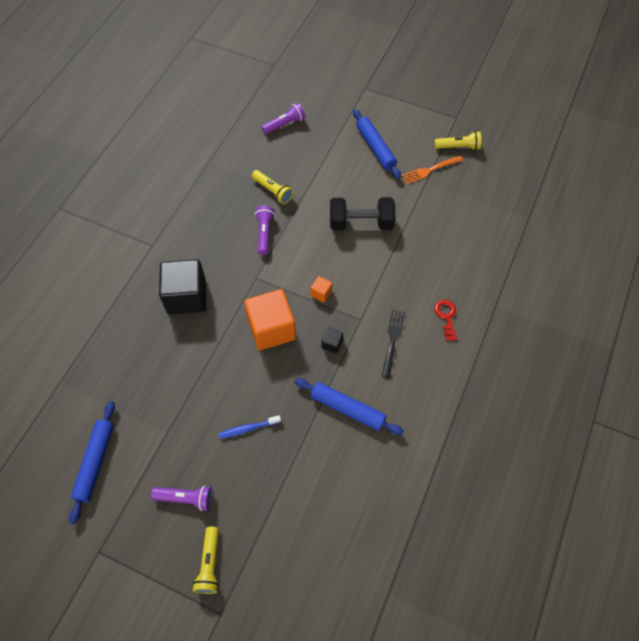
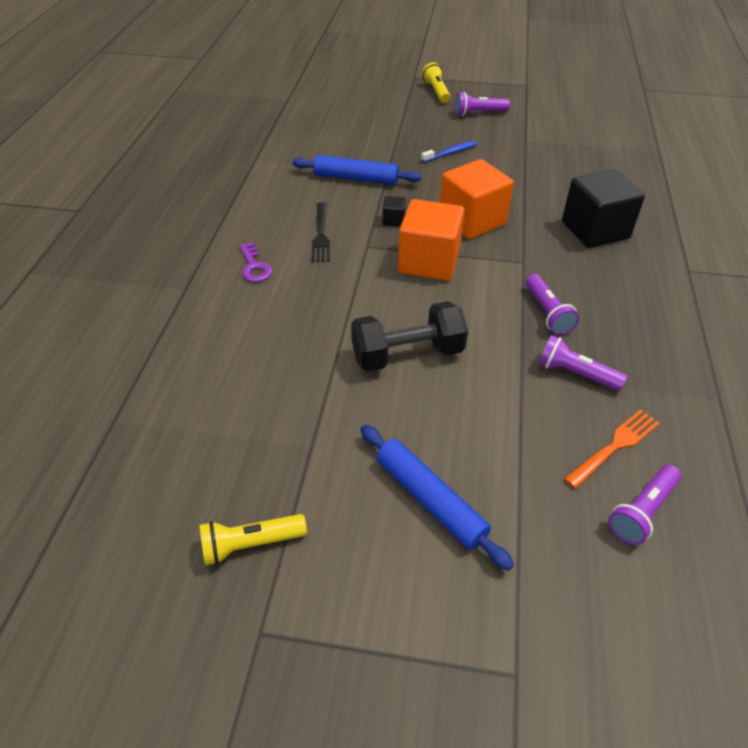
camera: 165 degrees right, 15 degrees down
(95, 462) = (573, 118): blue rolling pin -> none
(273, 191) = (576, 374): yellow flashlight -> purple flashlight
(321, 293) = (429, 262): orange cube -> orange cube, size x2.36
(430, 170) = (306, 475): orange fork -> orange fork (614, 447)
(446, 316) = (254, 267): red key -> purple key

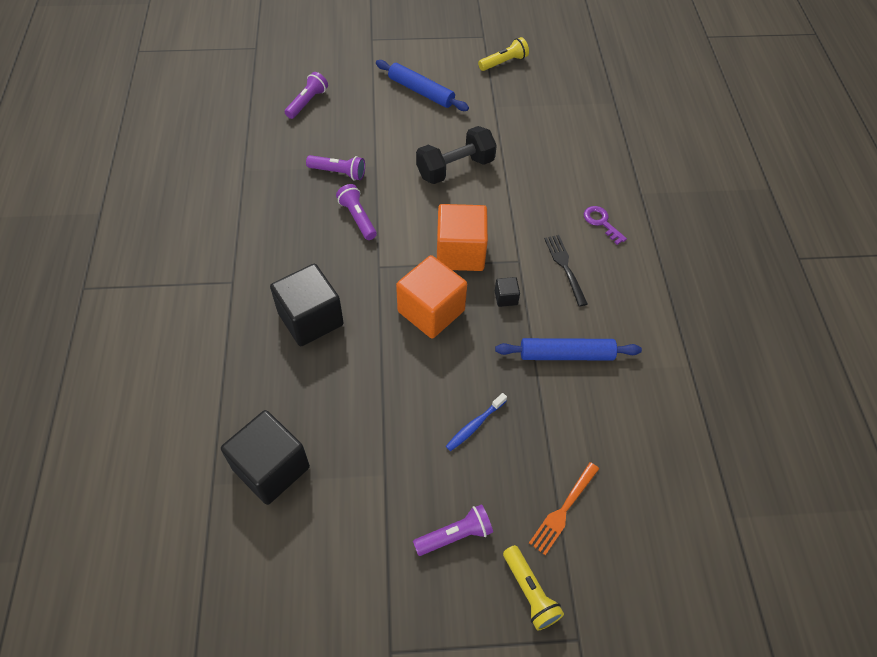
camera: 165 degrees right, 10 degrees up
(614, 152) = (271, 468): none -> black cube
(614, 447) = (318, 131): orange fork -> orange fork (563, 509)

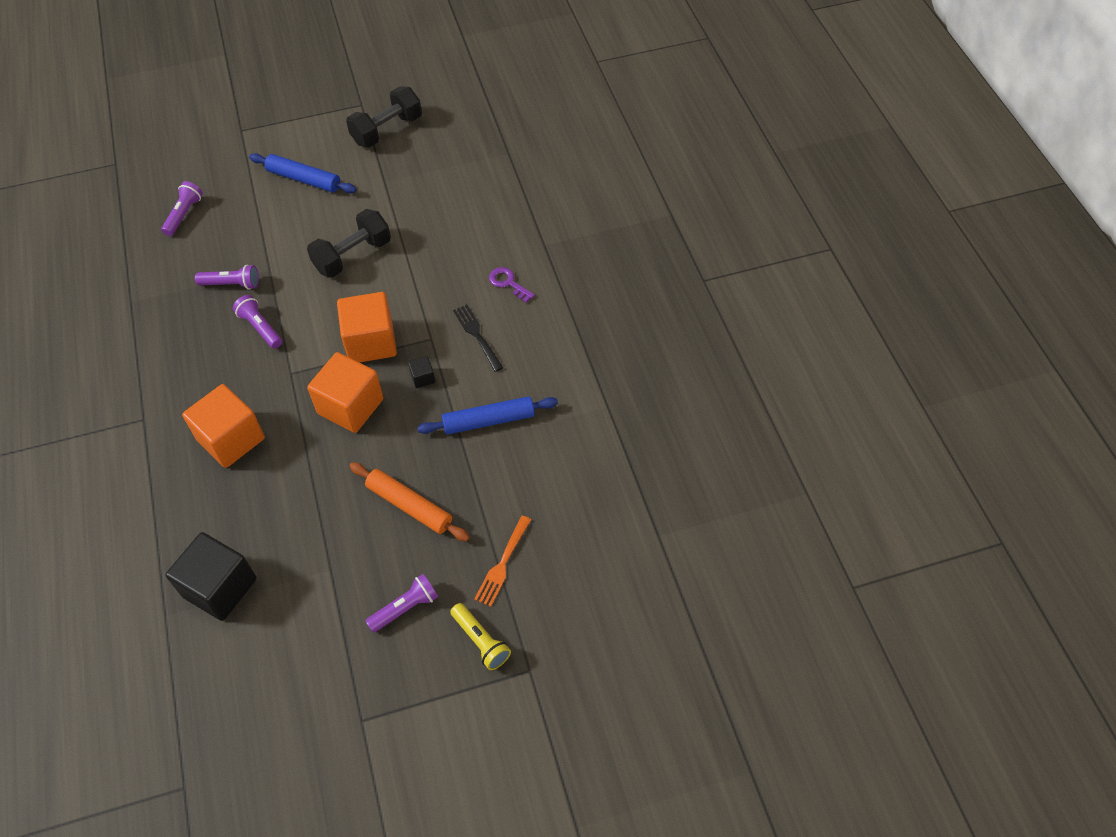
camera: 10 degrees left, 0 degrees up
(310, 319) = (231, 439): black cube -> orange cube
(474, 425) = (409, 506): blue toothbrush -> orange rolling pin
(504, 62) = (387, 130): yellow flashlight -> black dumbbell

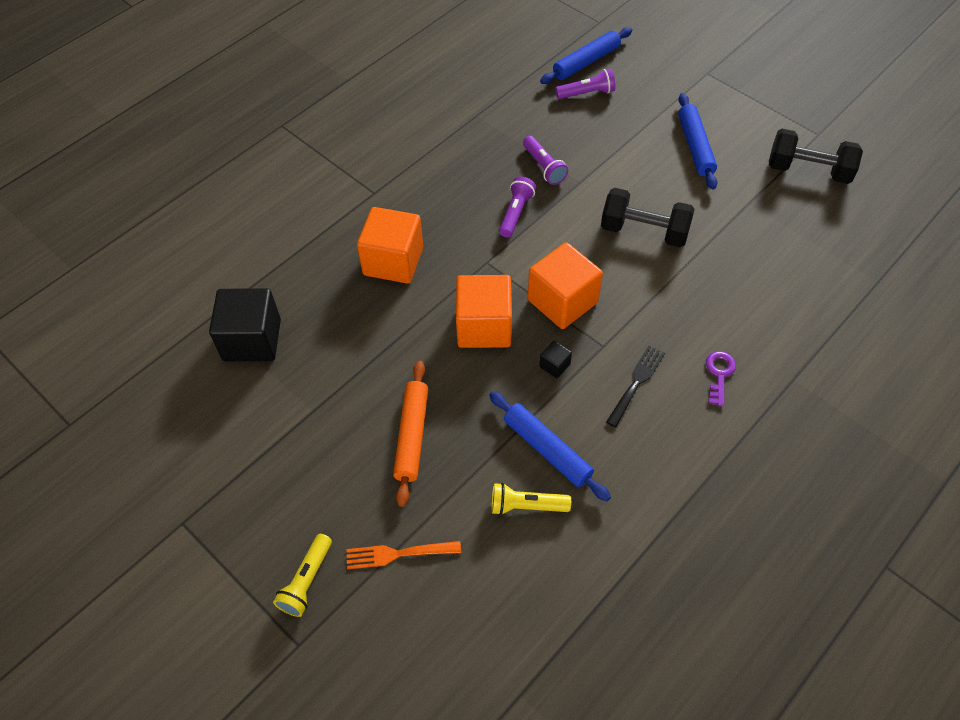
camera: 60 degrees right, 0 degrees up
(150, 196) = (586, 62): none -> blue rolling pin
(405, 608) = (306, 494): purple flashlight -> none
(523, 458) = (526, 506): none -> yellow flashlight

